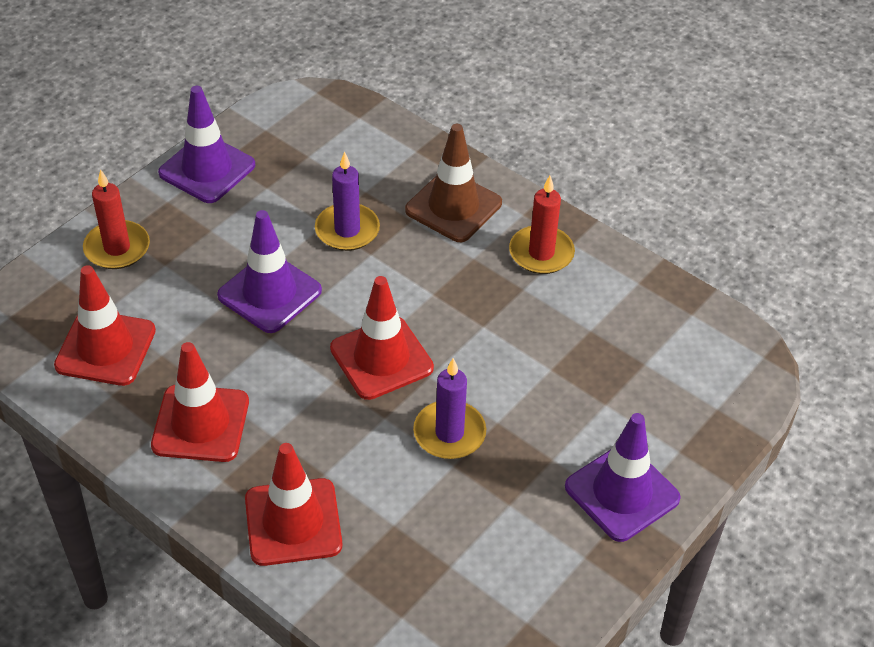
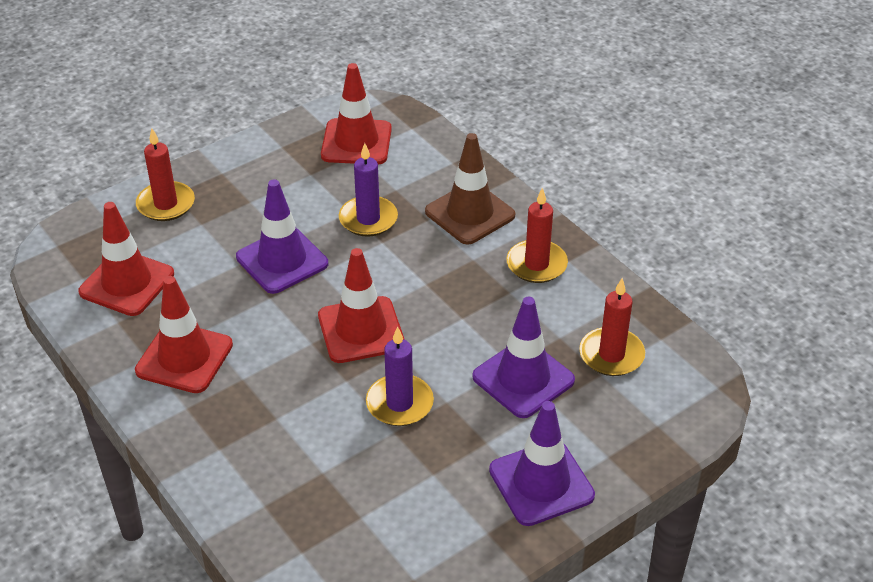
camera: 15 degrees right, 5 degrees down
(207, 169) = (264, 152): purple traffic cone -> purple traffic cone (523, 379)
(293, 522) = (234, 454): red traffic cone -> red traffic cone (356, 142)
(648, 340) = (611, 355): none -> red candle

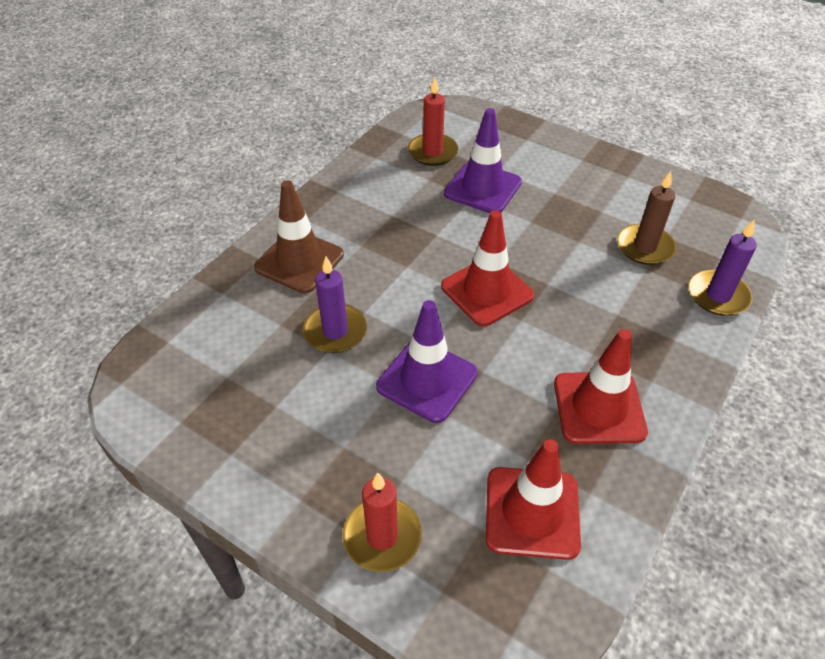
camera: 110 degrees left, 5 degrees up
(354, 486) = (645, 247): none -> brown candle
(356, 142) = (206, 382): red traffic cone -> none
(399, 403) = (550, 245): purple candle -> purple candle (718, 296)
(536, 264) = (351, 207): red candle -> none
(541, 483) = (570, 161): purple traffic cone -> none

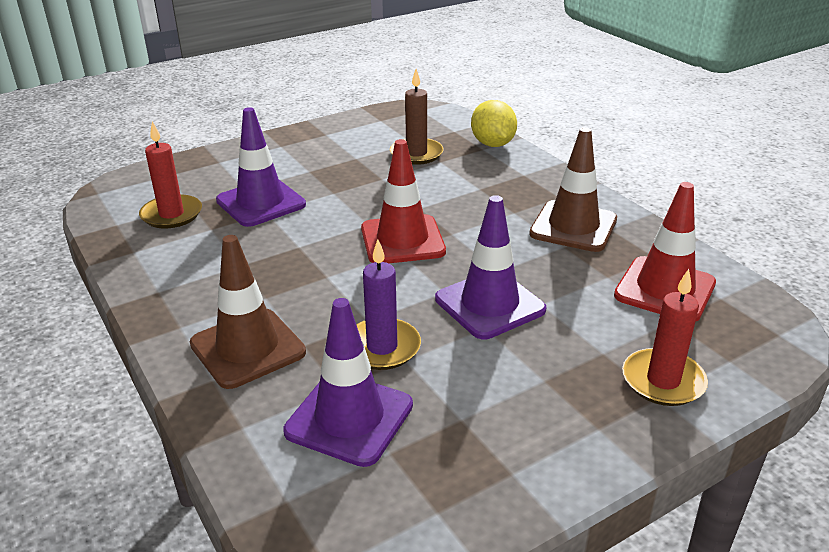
camera: 65 degrees left, 15 degrees down
(251, 342) = (349, 418): none -> purple traffic cone
(599, 408) = (573, 227): red traffic cone -> brown traffic cone
(718, 296) = (492, 144): purple candle -> yellow lemon

